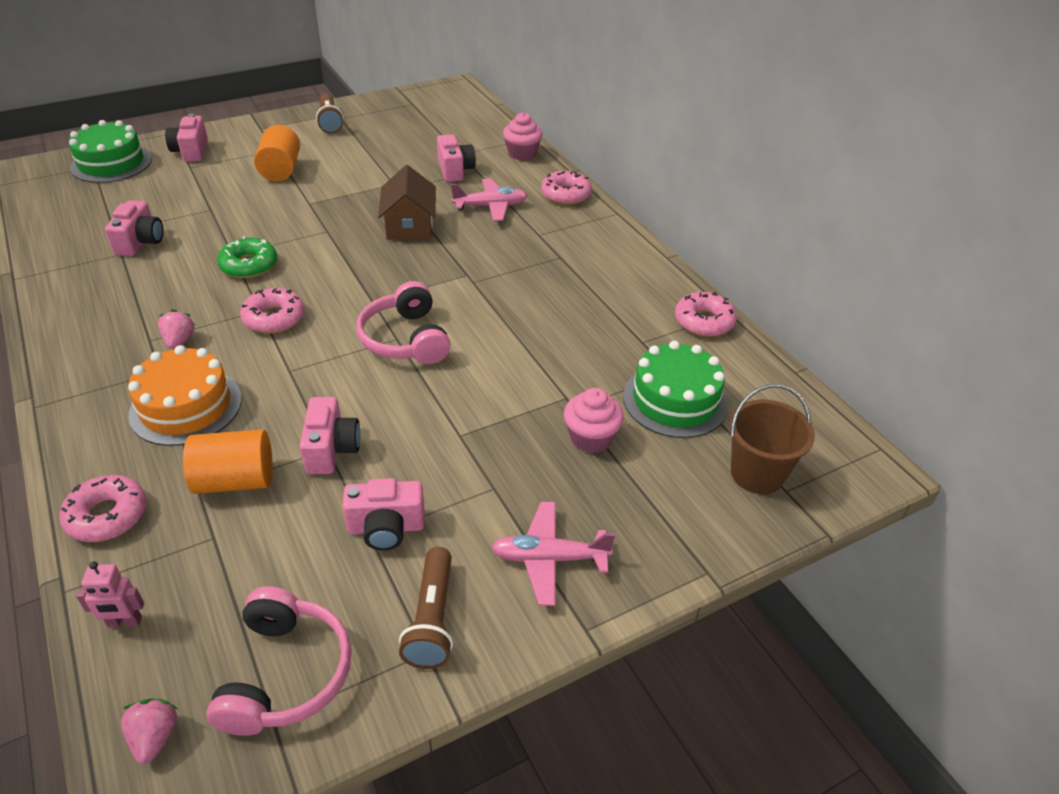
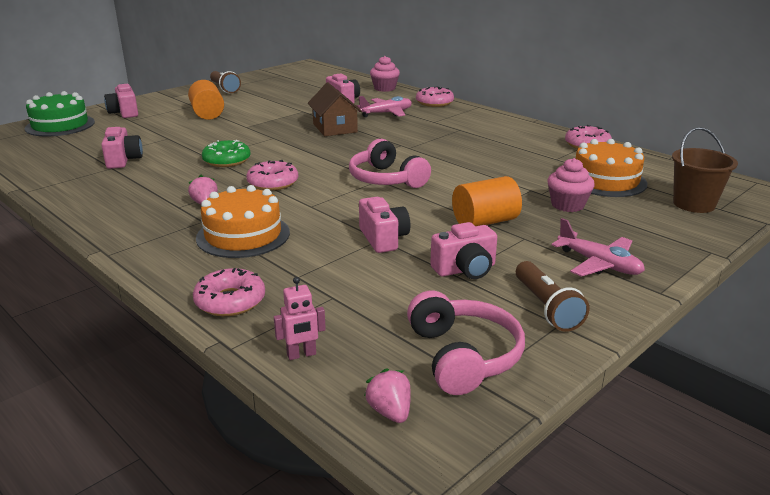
camera: 15 degrees left, 15 degrees down
(235, 480) = (322, 265): orange cylinder -> orange cylinder (485, 222)
(549, 559) = (599, 264): pink plane -> pink plane turned 120 degrees counterclockwise
(675, 400) = (605, 180): green cake -> orange cake

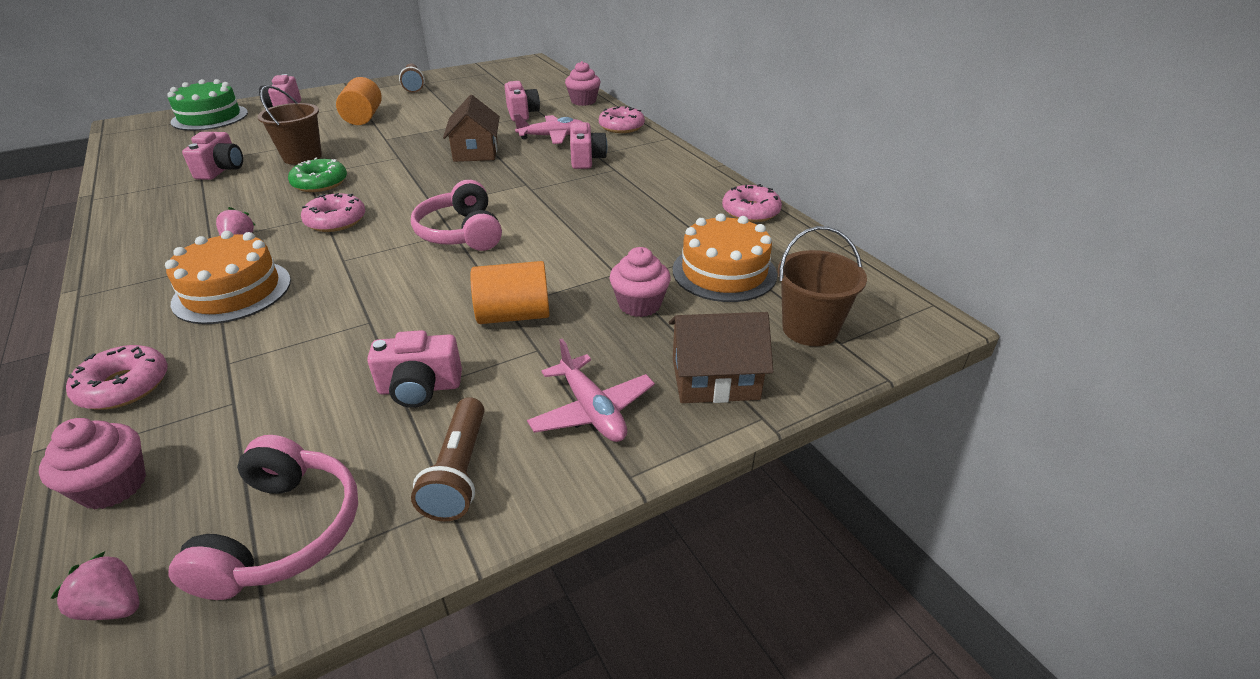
camera: 15 degrees right, 10 degrees up
(187, 145) = (302, 157): none -> brown bucket
(301, 355) = (113, 486): pink robot -> pink cupcake
(383, 239) = (373, 322): pink camera -> pink camera (586, 159)
(390, 412) = (114, 606): pink strawberry -> pink strawberry turned 60 degrees counterclockwise
(661, 237) = (715, 379): none -> brown house

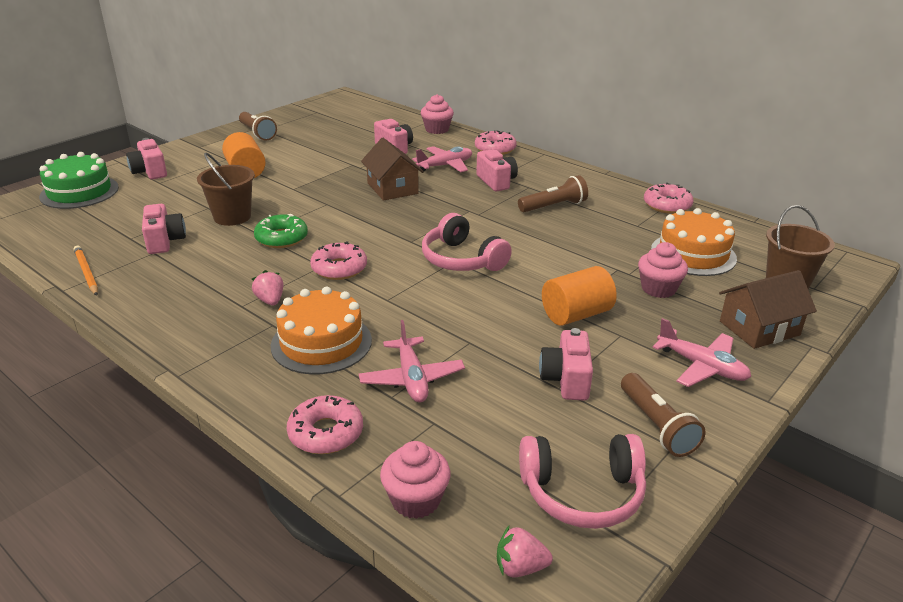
camera: 20 degrees left, 5 degrees down
(128, 187) = (86, 273): none -> orange pencil
(268, 348) = (411, 378): none -> pink plane
(284, 532) = (582, 492): pink headphones -> pink headphones turned 105 degrees clockwise
(420, 388) = (566, 380): pink camera -> pink camera turned 120 degrees clockwise
(619, 193) = (553, 206): none -> brown flashlight

